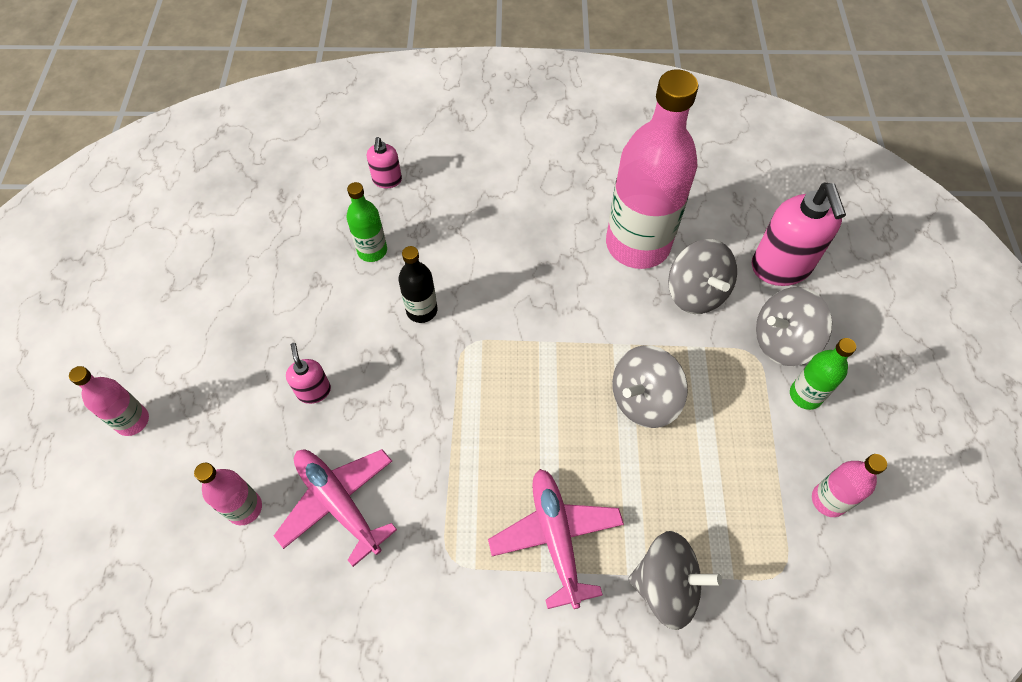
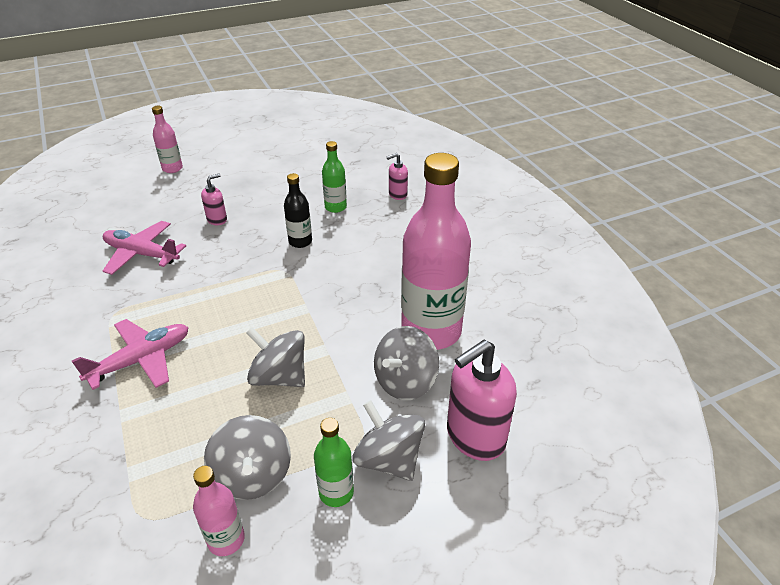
camera: 65 degrees right, 20 degrees down
(244, 508) = (129, 222): pink bottle -> none
(338, 503) = (141, 254): pink plane -> pink plane turned 90 degrees counterclockwise
(666, 586) = (113, 436): grey spinning top -> grey spinning top (252, 475)

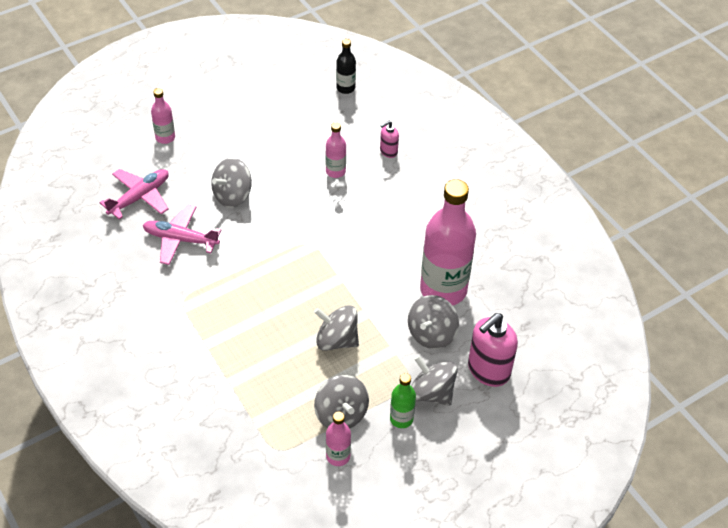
camera: 10 degrees left, 10 degrees up
(141, 360) = (225, 338): pink plane -> pink plane (140, 197)
(217, 219) = (232, 195): pink soap dispenser -> grey spinning top
(300, 242) = (315, 213): black bottle -> black bottle (345, 88)
(335, 207) = (335, 171): green bottle -> pink bottle

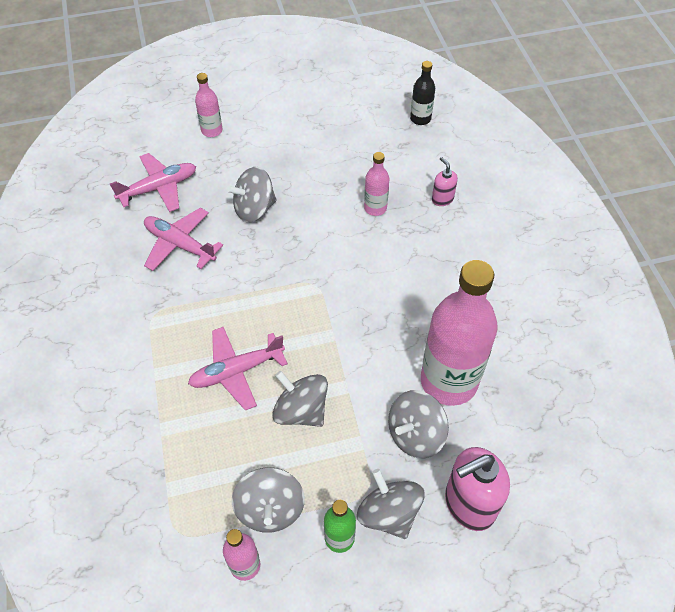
camera: 20 degrees right, 5 degrees up
(272, 325) = (236, 371): none -> pink plane
(388, 151) = (442, 199): pink soap dispenser -> pink soap dispenser turned 75 degrees clockwise

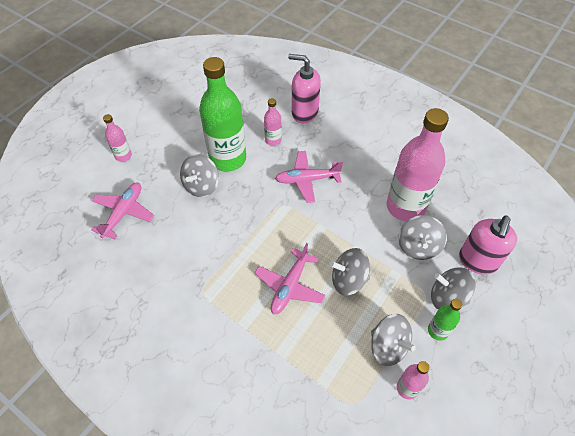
camera: 40 degrees left, 0 degrees up
(180, 244) = (175, 238): pink plane -> pink plane (307, 180)
(308, 198) = (228, 159): none -> green bottle
(420, 119) = (247, 75): black bottle -> none
(442, 199) = (304, 113): pink soap dispenser -> pink soap dispenser, size x1.97

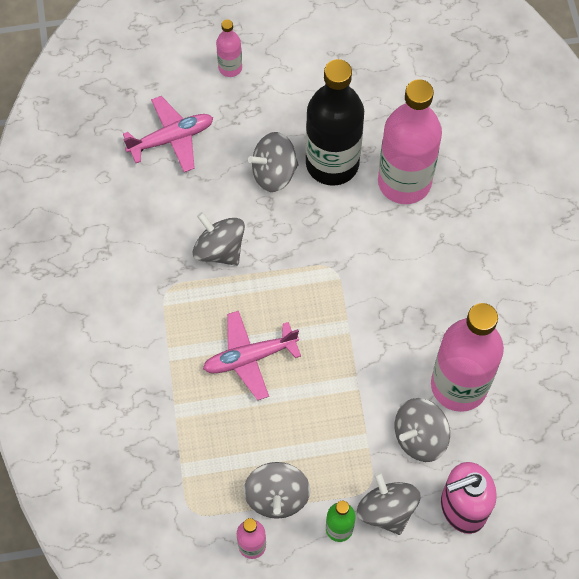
camera: 45 degrees right, 10 degrees up
(228, 159) = (332, 163): green bottle -> black bottle
(273, 140) = (404, 182): pink bottle -> pink bottle, size x2.18
(304, 113) = (478, 176): pink soap dispenser -> none
(307, 180) = (389, 262): pink plane -> none
(348, 280) = (311, 403): grey spinning top -> grey spinning top (219, 249)

